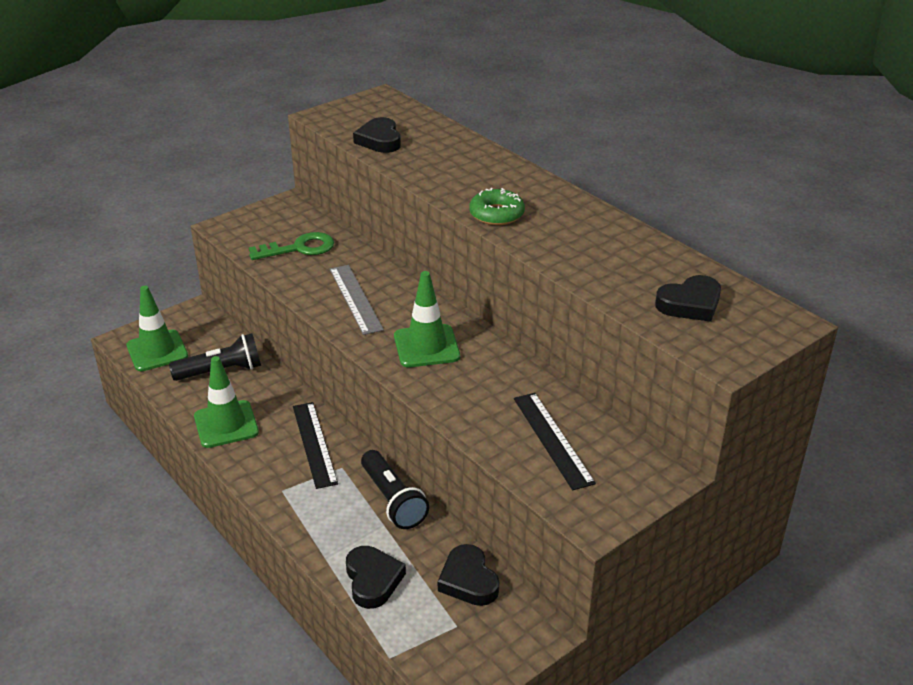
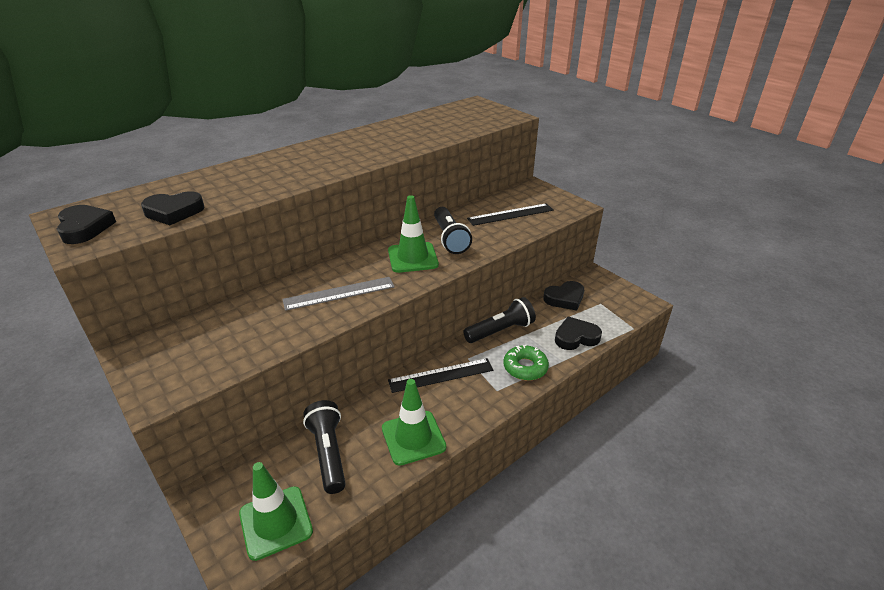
camera: 90 degrees left, 0 degrees up
(299, 248) = (236, 333): green key -> none
(474, 377) = (450, 239): none -> black flashlight
(496, 214) = (340, 164): green donut -> green donut (525, 367)
(690, 304) = (460, 119): black heart -> black heart (85, 228)

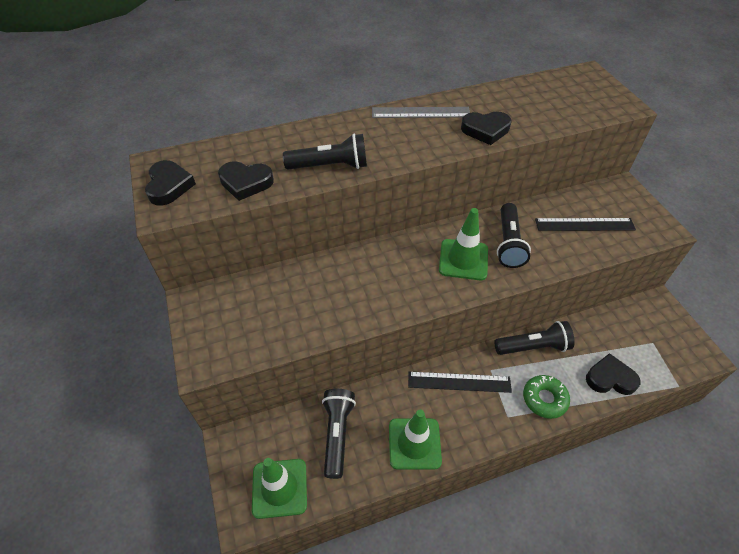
camera: 20 degrees right, 15 degrees up
(261, 187) = (330, 166): none -> black flashlight
(339, 293) = (381, 287): grey ruler -> grey ruler (420, 112)
(565, 298) = (615, 325): black heart -> black heart (485, 130)

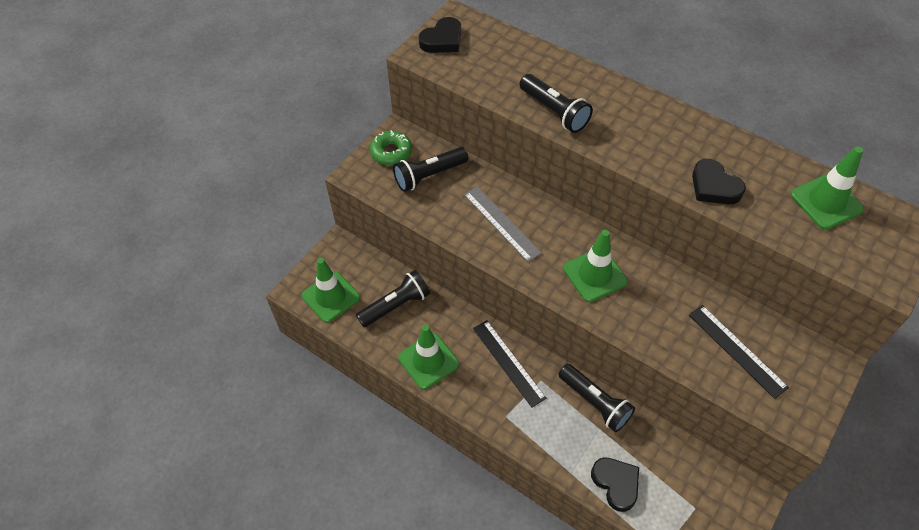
camera: 55 degrees right, 5 degrees up
(246, 183) = (486, 76): black heart -> none
(420, 112) = (687, 128): grey ruler -> grey ruler (501, 223)
(508, 243) = (648, 299): black flashlight -> black flashlight (429, 175)
(541, 93) = (826, 202): none -> green traffic cone
(544, 399) = (547, 437): green donut -> green donut (391, 152)

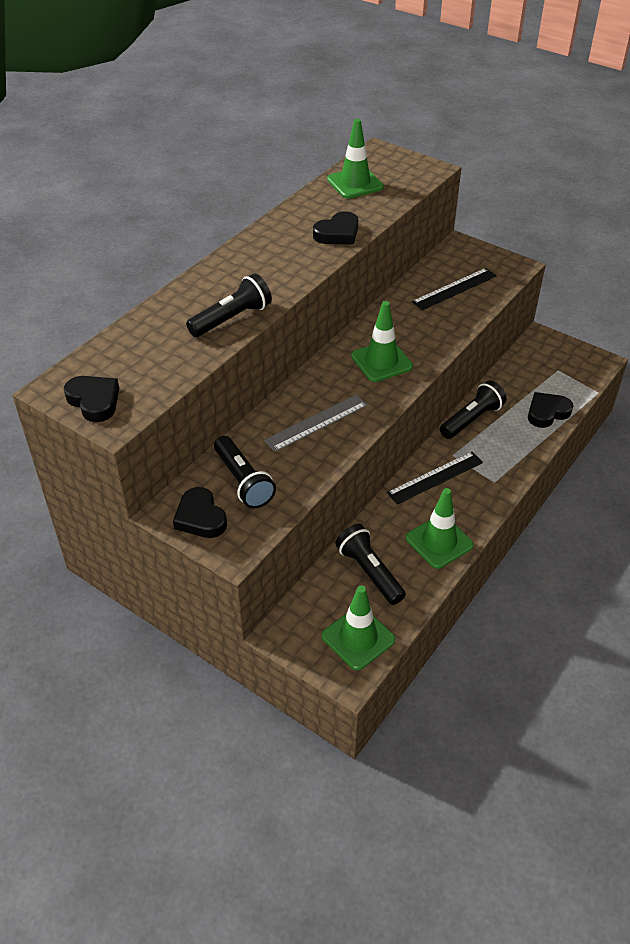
camera: 90 degrees left, 10 degrees down
(391, 152) = (200, 517): green donut -> black heart

